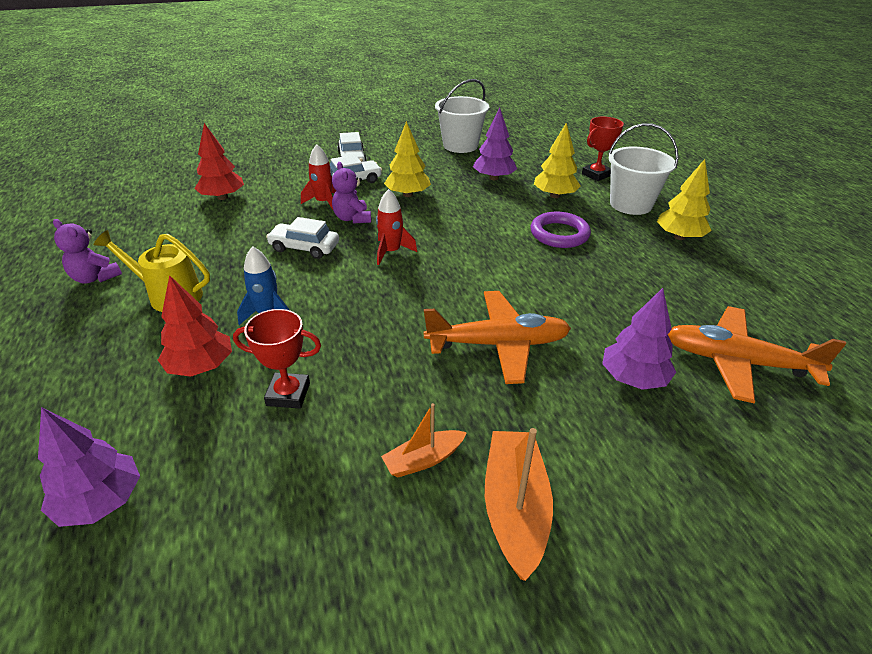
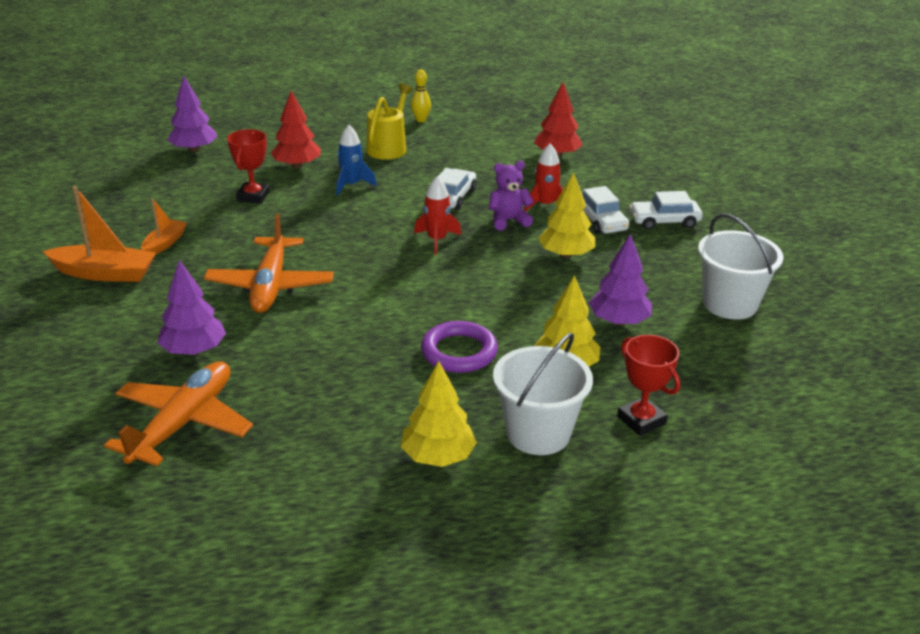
camera: 95 degrees right, 5 degrees down
(95, 278) = (421, 120): purple teddy bear -> yellow bowling pin
(423, 460) = (164, 243): orange boat -> orange boat turned 45 degrees clockwise

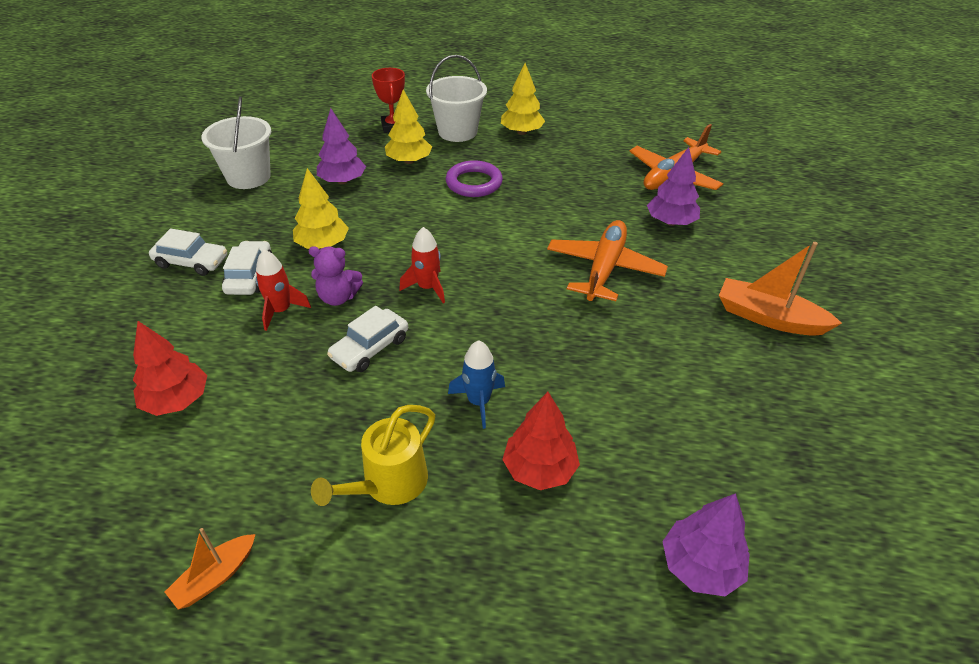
camera: 160 degrees left, 10 degrees up
(164, 243) = (714, 347): orange boat -> orange boat (215, 577)
(253, 196) = (610, 409): red trophy -> none
(421, 120) = (290, 564): yellow bowling pin -> none

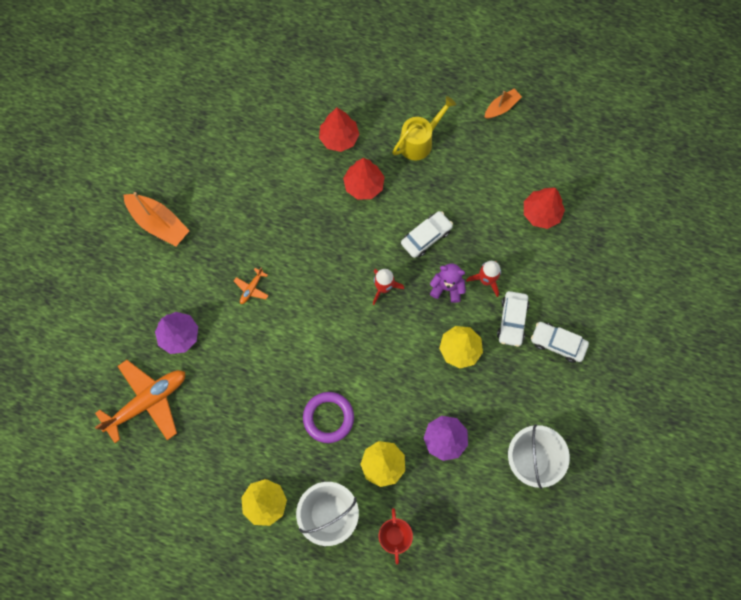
camera: 170 degrees left, 30 degrees up
(479, 402) = (364, 185): blue rocket -> red tree
(604, 268) = (251, 288): orange plane -> orange plane, size x0.43
(700, 566) = (277, 79): purple tree -> none

